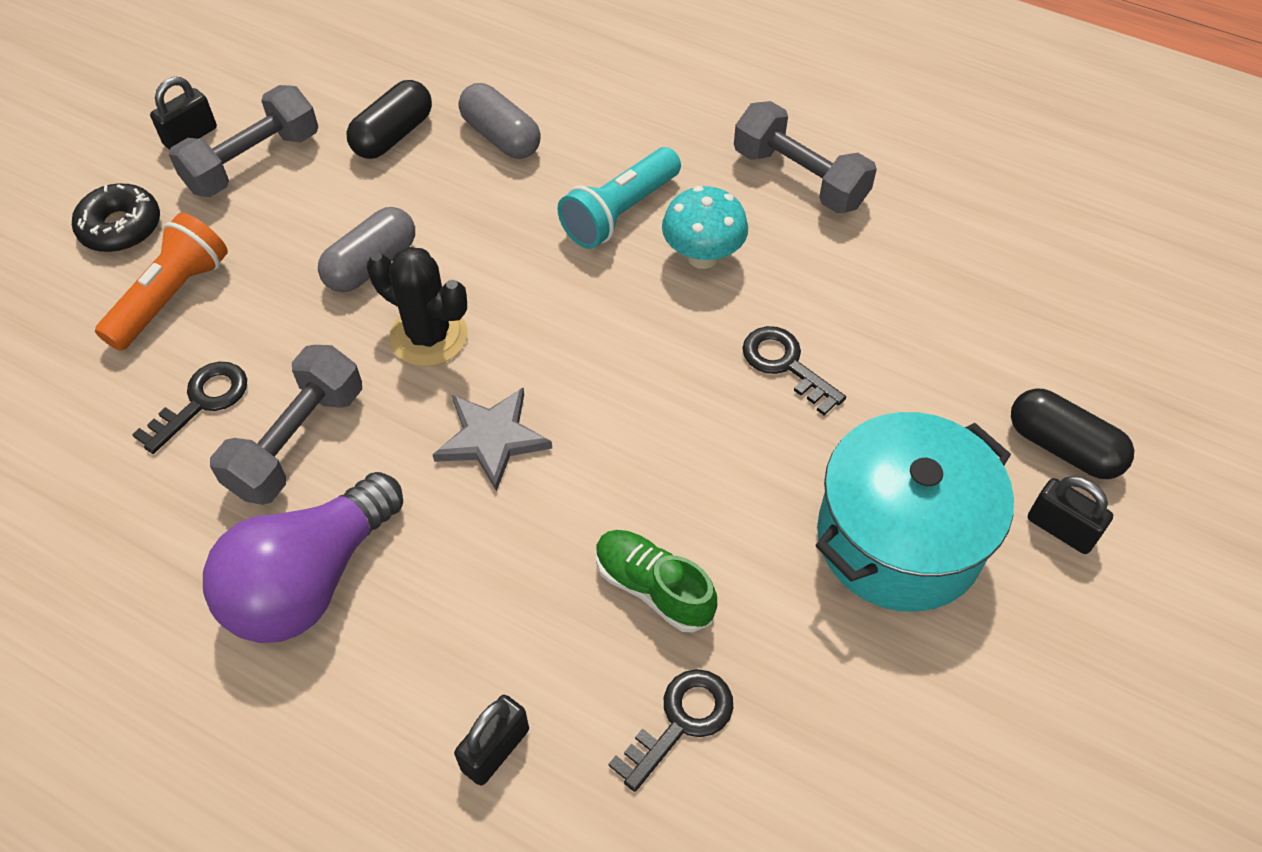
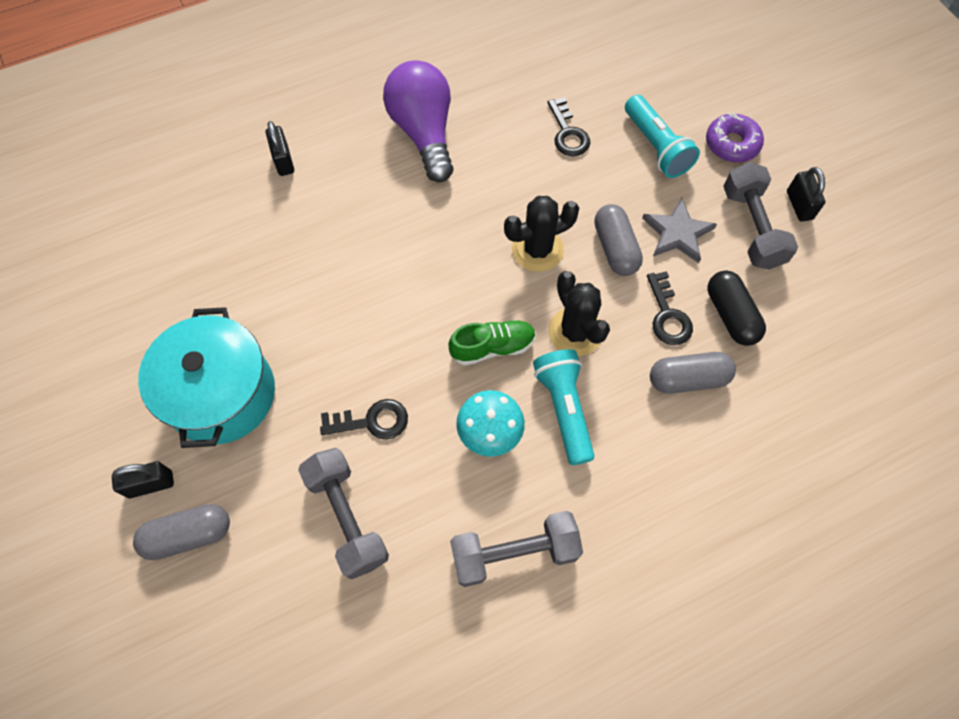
camera: 125 degrees right, 10 degrees up
(121, 227) = (731, 144): black donut -> purple donut
(171, 297) = (656, 147): orange flashlight -> turquoise flashlight
(297, 441) = (510, 161): grey dumbbell -> grey dumbbell (347, 517)
(492, 438) = (443, 243): grey star -> grey star (677, 233)
(518, 247) = (575, 332): none -> black cactus
(653, 588) = (299, 263): green shoe -> green shoe (492, 347)
(681, 722) = (229, 234): black key -> black key (667, 315)
(1063, 447) = (188, 535): black capsule -> grey capsule

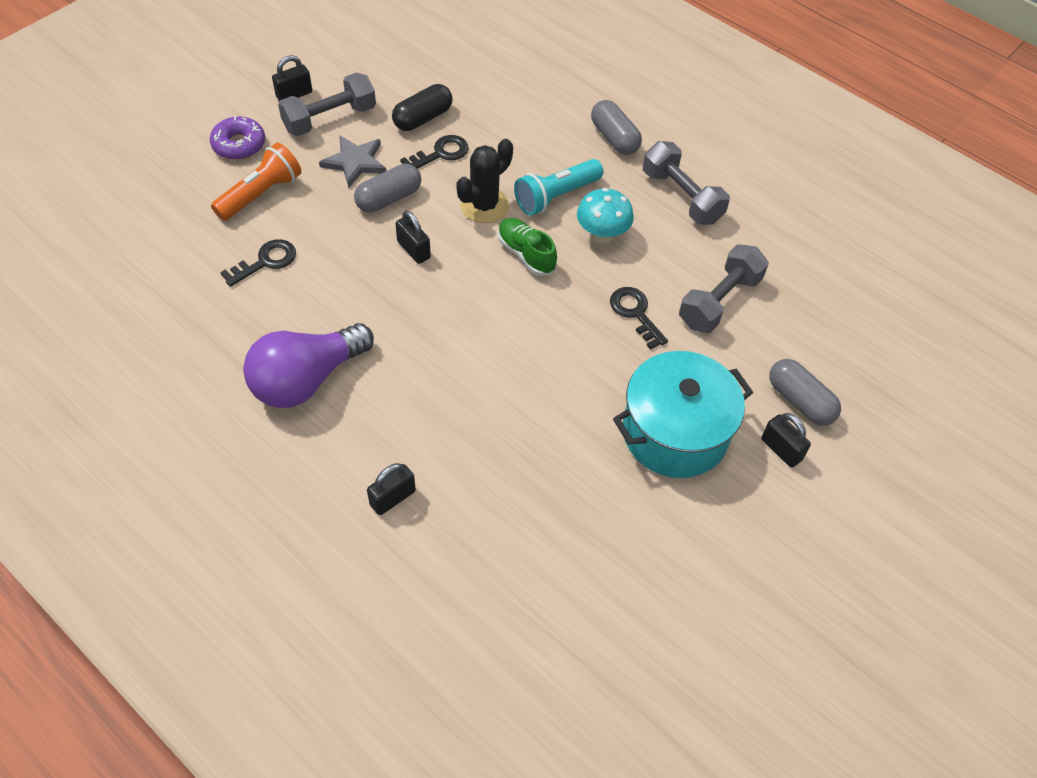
camera: 115 degrees left, 10 degrees down
(537, 250) = (413, 250): black cactus -> black padlock
(656, 147) = (261, 194): turquoise flashlight -> orange flashlight
(688, 379) = (492, 132): grey capsule -> grey capsule (614, 138)

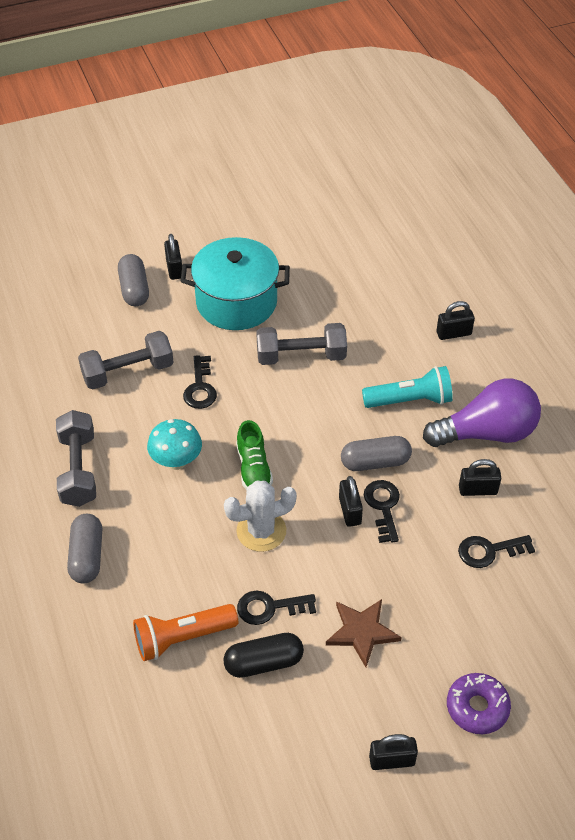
camera: 150 degrees left, 5 degrees down
(261, 194) = (472, 630): orange flashlight -> orange flashlight (182, 638)
(296, 314) = (477, 490): none -> black padlock
(330, 118) = (365, 705): grey dumbbell -> grey dumbbell (301, 356)
(355, 162) = (361, 632): grey star -> brown star
(383, 265) = (383, 507): none -> black key
(389, 198) = (347, 574): grey capsule -> grey capsule (375, 462)
(484, 205) = (261, 531): black cactus -> white cactus
(556, 196) = (189, 514): turquoise flashlight -> turquoise flashlight (410, 400)

